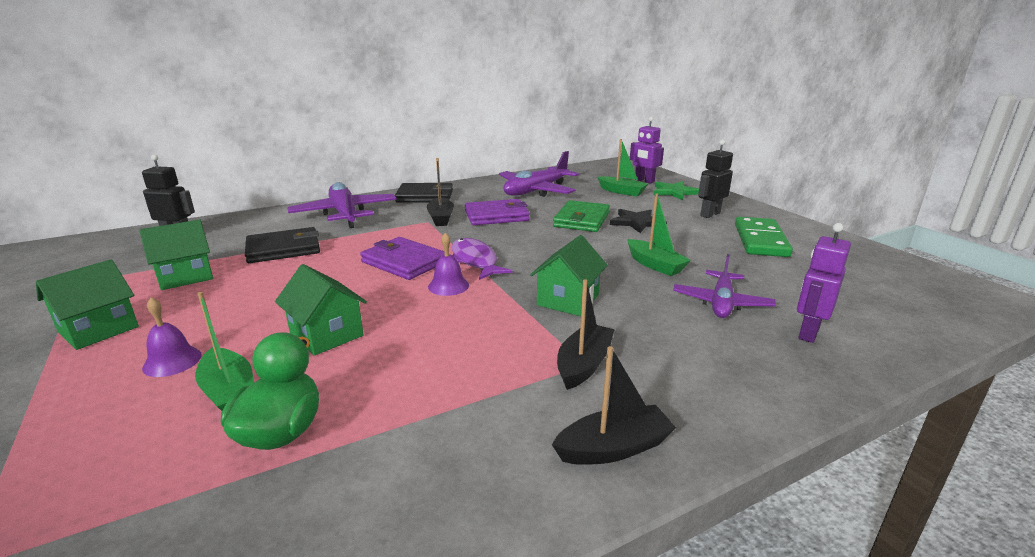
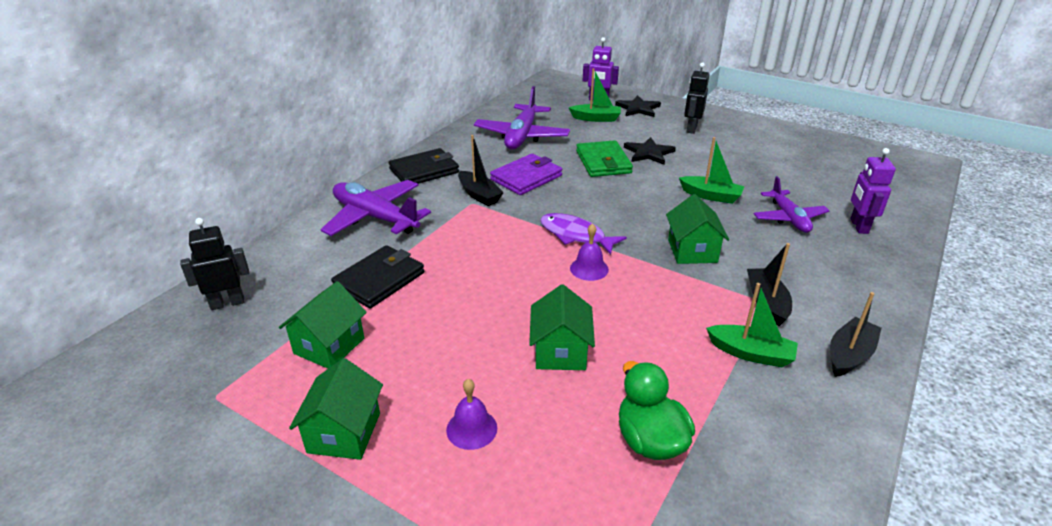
camera: 30 degrees left, 10 degrees up
(229, 392) = (563, 430): green boat -> green boat (751, 353)
(326, 334) = (560, 351): green house -> green house turned 75 degrees clockwise
(404, 262) = (518, 256): purple wallet -> none
(674, 192) = (638, 108): green star -> black star
(761, 240) = (752, 148): green domino -> none

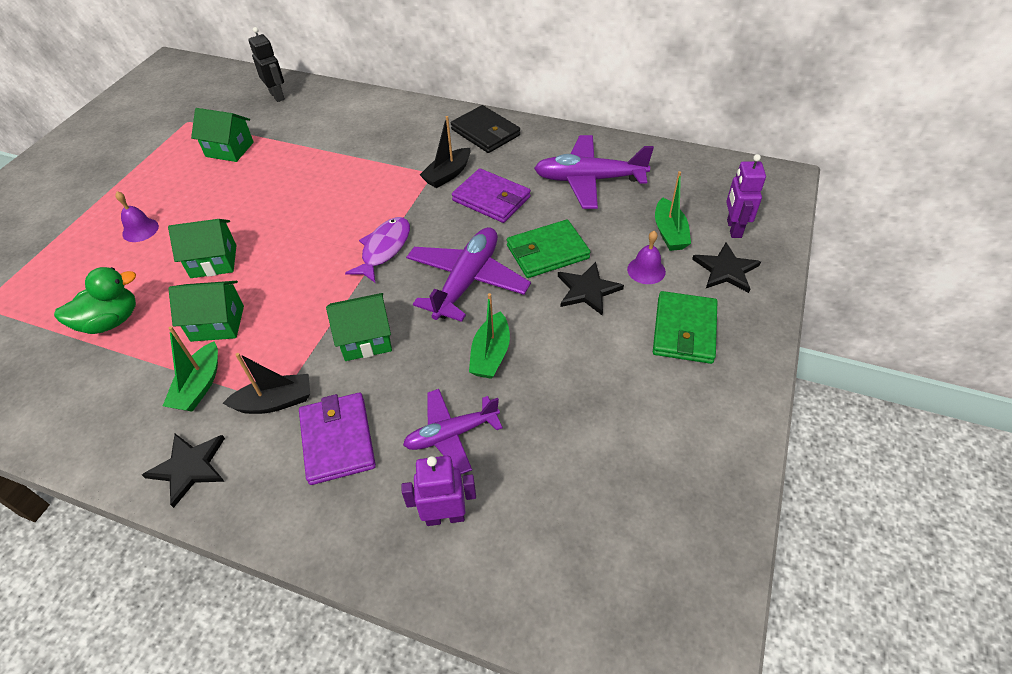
camera: 80 degrees right, 15 degrees up
(344, 433) = (147, 177): green house -> green house (217, 323)
(375, 217) = (396, 126): purple plane -> purple plane (467, 281)
(379, 280) = (306, 151): black wallet -> none
(589, 268) = (328, 265): purple bell -> purple bell (646, 270)
(691, 129) = (684, 330): black robot -> green wallet
(802, 269) = (337, 440): none -> purple wallet
(849, 355) = (189, 467): black boat -> black star

